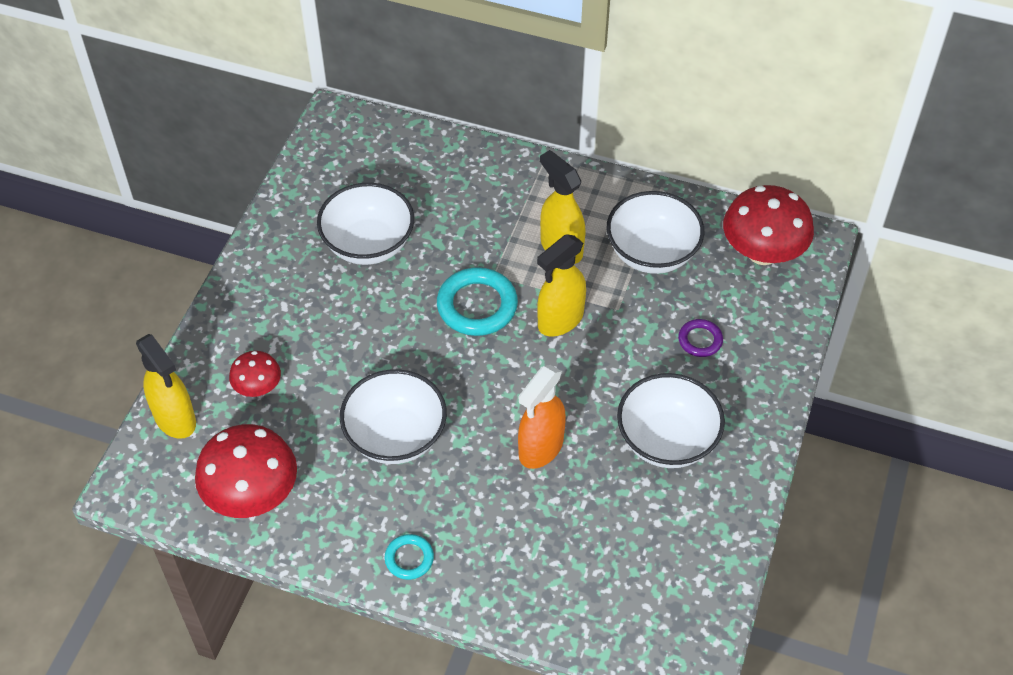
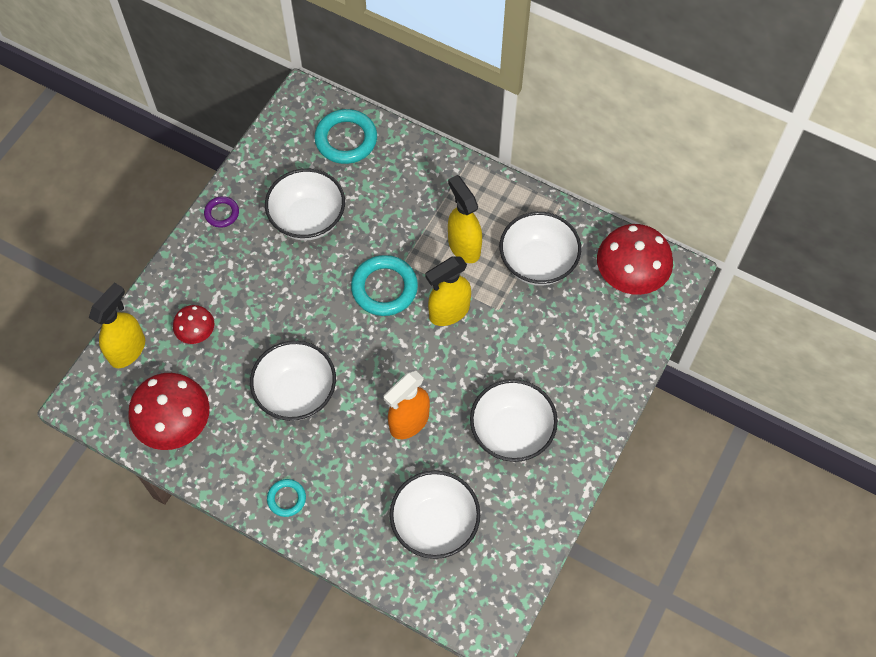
camera: 10 degrees right, 10 degrees up
(175, 419) = (128, 350): yellow spray bottle -> yellow spray bottle turned 120 degrees counterclockwise
(395, 154) = (346, 139): none -> turquoise ring
(599, 558) = (435, 524): none -> white bowl
(700, 340) = (559, 348): purple ring -> purple ring (222, 213)

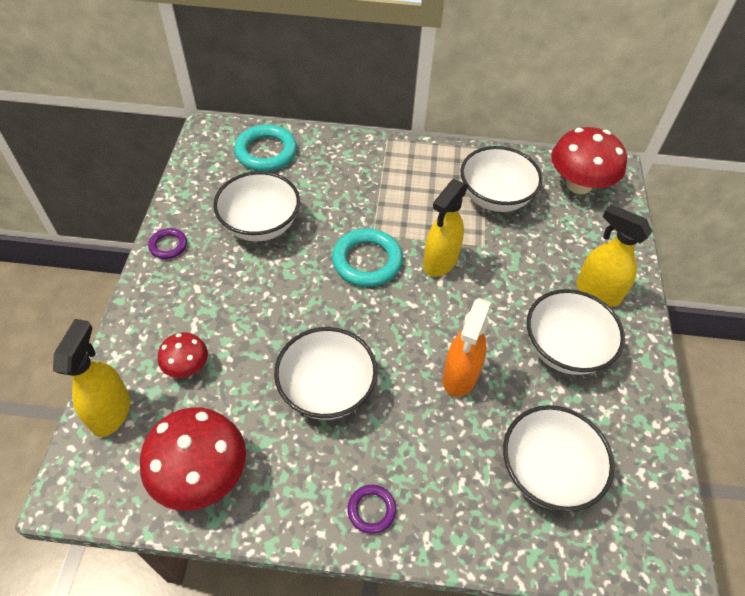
camera: 25 degrees left, 10 degrees down
(286, 499) = (371, 510): turquoise ring -> purple ring
(464, 246) = (421, 204): yellow spray bottle -> yellow spray bottle (597, 292)

